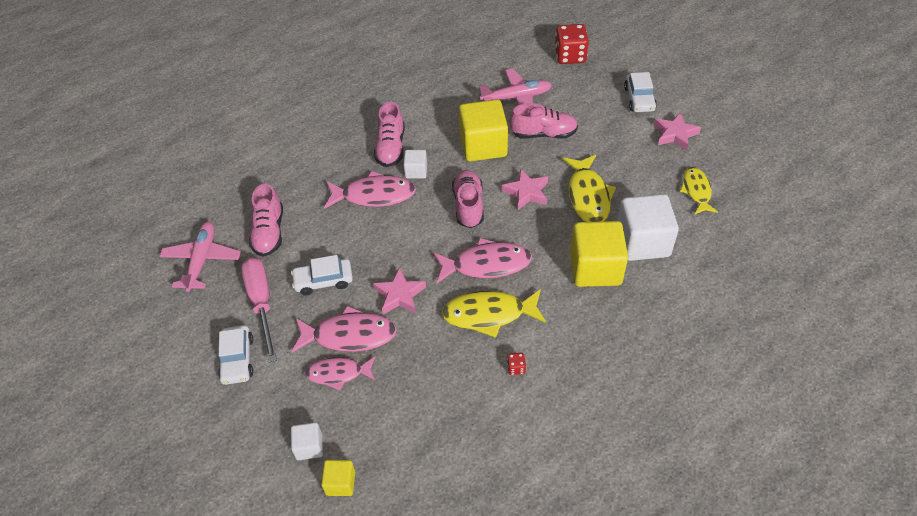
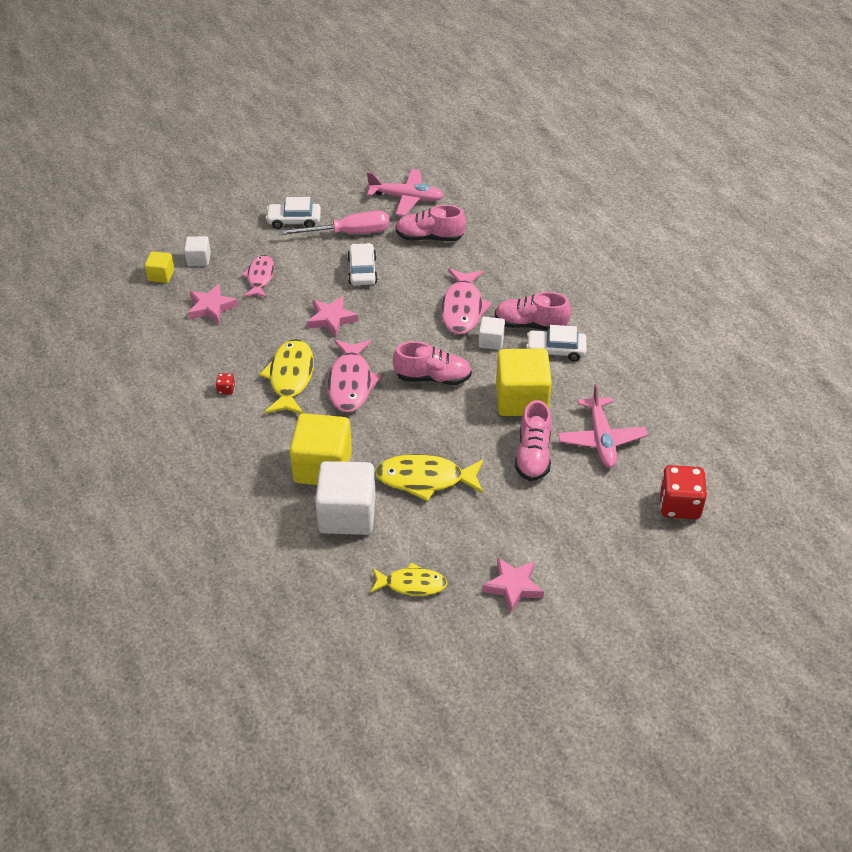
camera: 95 degrees right, 5 degrees down
(349, 335) = (297, 285): pink fish -> none
(526, 192) = (442, 426): pink star -> pink star (211, 307)
(639, 99) = (586, 563): white car -> white car (556, 350)

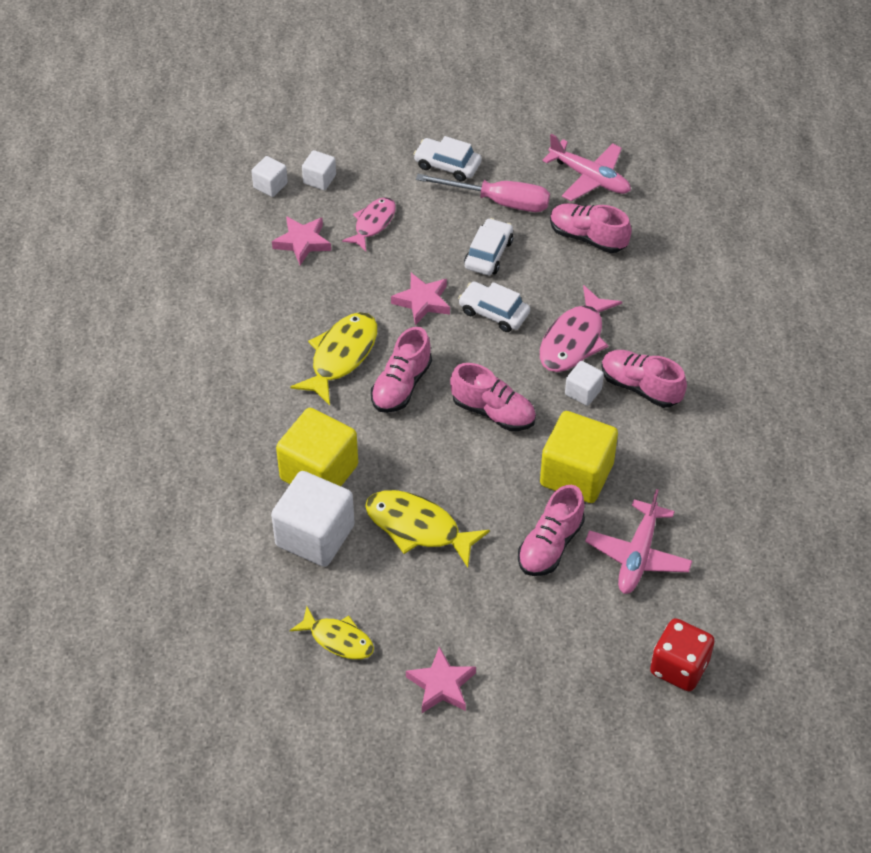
camera: 25 degrees right, 5 degrees up
(161, 275) = (270, 185): yellow cube -> white cube
(226, 389) = (267, 345): red dice -> none
(351, 383) = (401, 385): pink fish -> pink shoe
(556, 350) = (650, 429): white car -> white car (494, 312)

